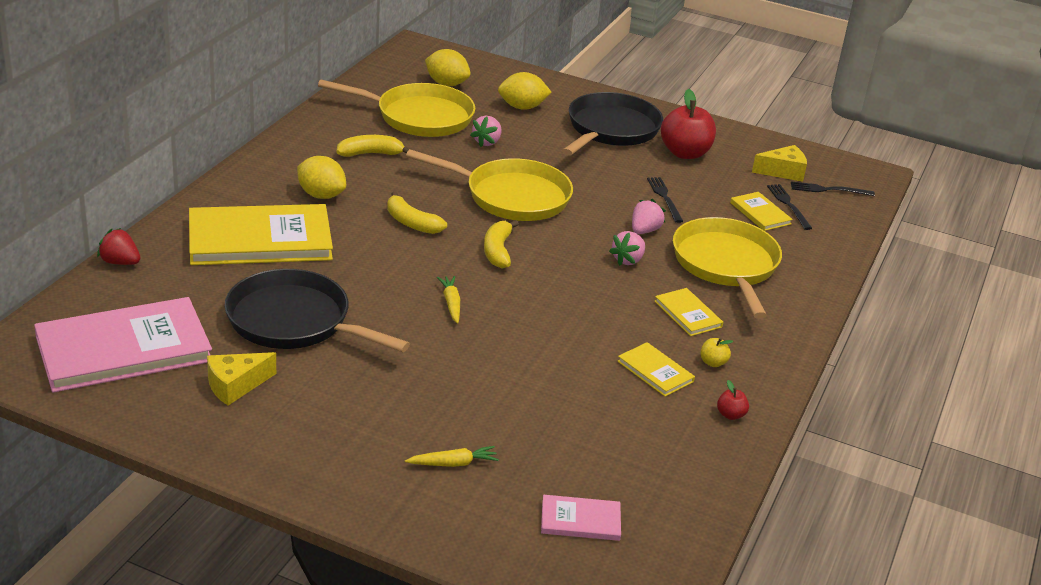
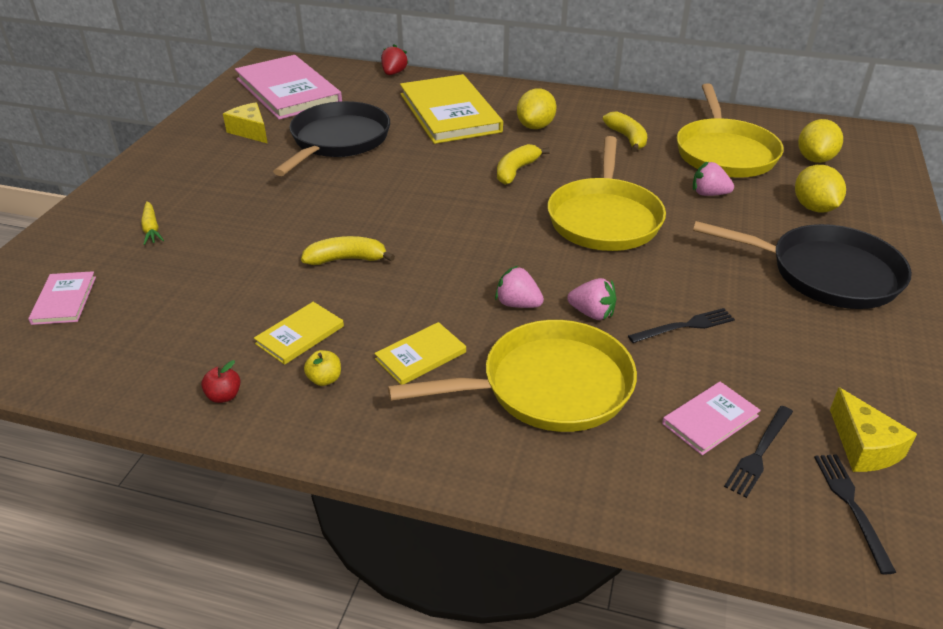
camera: 85 degrees right, 5 degrees up
(451, 303) = (388, 204): yellow carrot -> none
(498, 251) = (491, 220): yellow banana -> yellow banana (346, 259)
(685, 153) = (824, 340): red apple -> none
(760, 213) = (710, 420): yellow book -> pink book
(788, 205) = (759, 453): black fork -> black fork turned 150 degrees clockwise

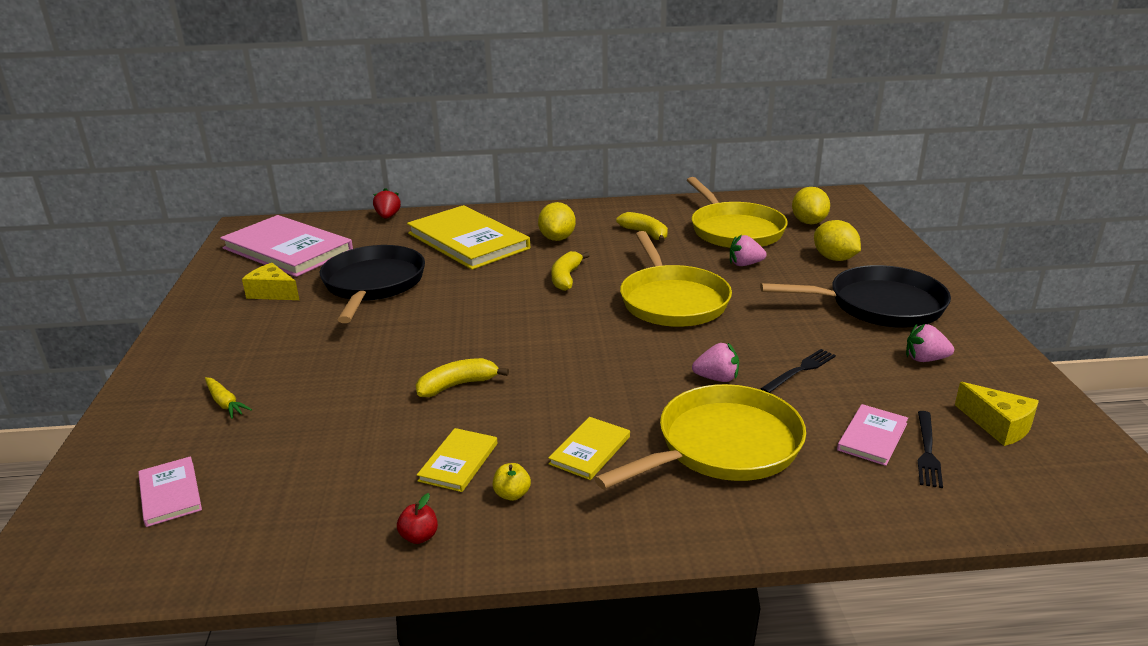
camera: 20 degrees left, 10 degrees down
(517, 304) = (647, 386): pink strawberry -> pink strawberry (925, 359)
(851, 506) = (1021, 471): black fork -> none

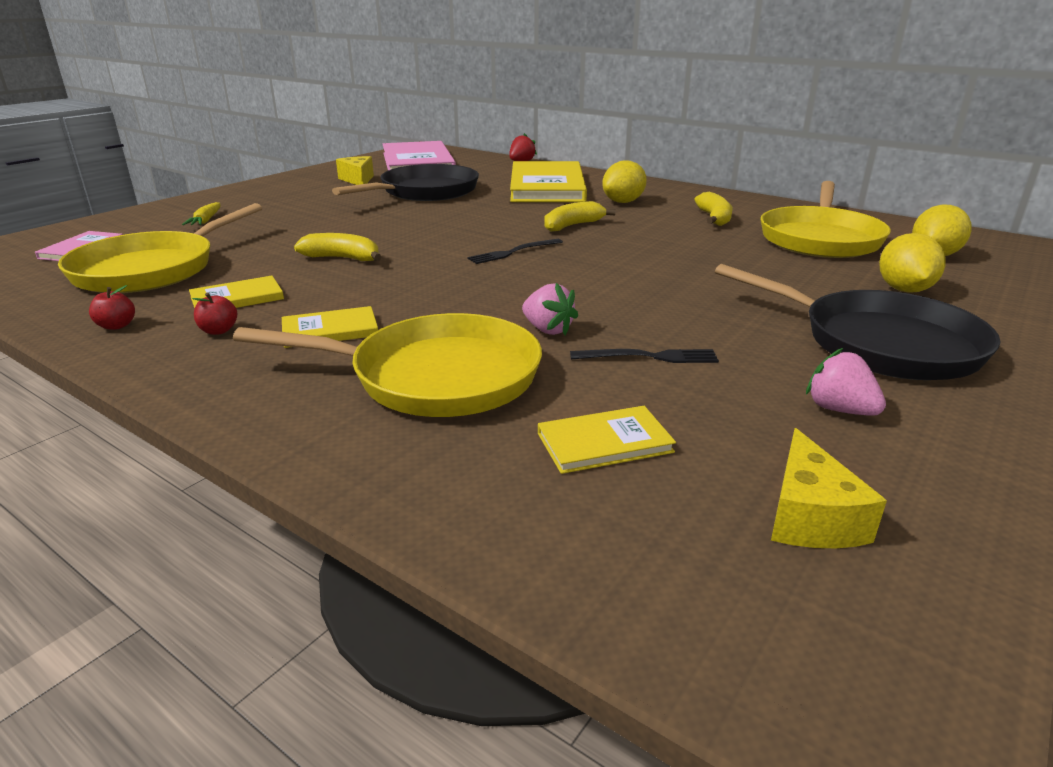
camera: 40 degrees right, 0 degrees up
(512, 494) = (219, 331): yellow apple -> red apple
(672, 300) = (634, 266): yellow pan -> yellow pan (151, 269)
(745, 264) = (774, 264): pink strawberry -> none
(872, 437) = (604, 442): pink book -> yellow book
(927, 451) = (643, 488): black fork -> black fork (513, 252)

